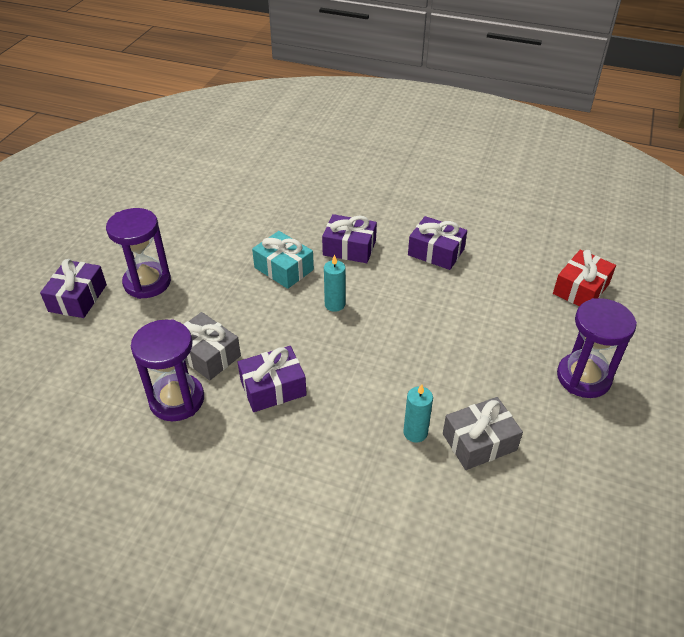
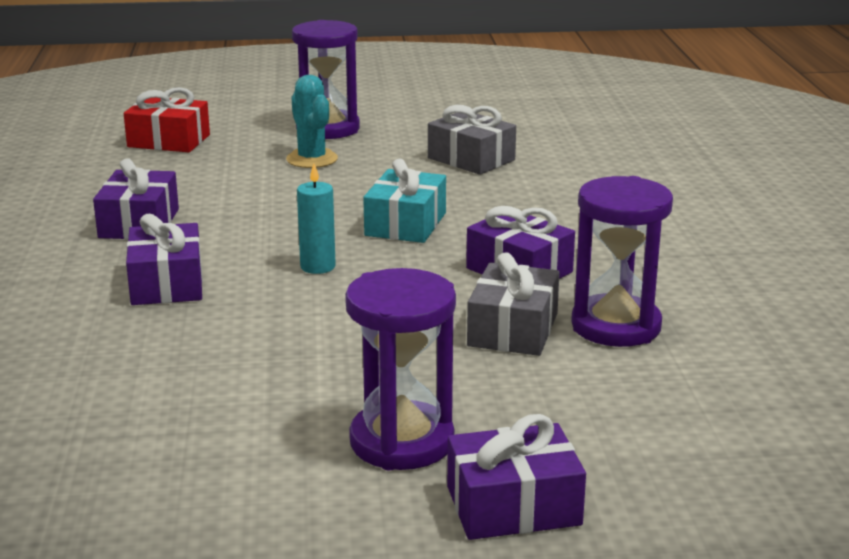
camera: 115 degrees left, 20 degrees down
(284, 268) = (261, 323): turquoise gift -> turquoise gift (405, 224)
(415, 432) = (494, 186): turquoise candle -> none
(515, 349) = (312, 159): none -> turquoise cactus

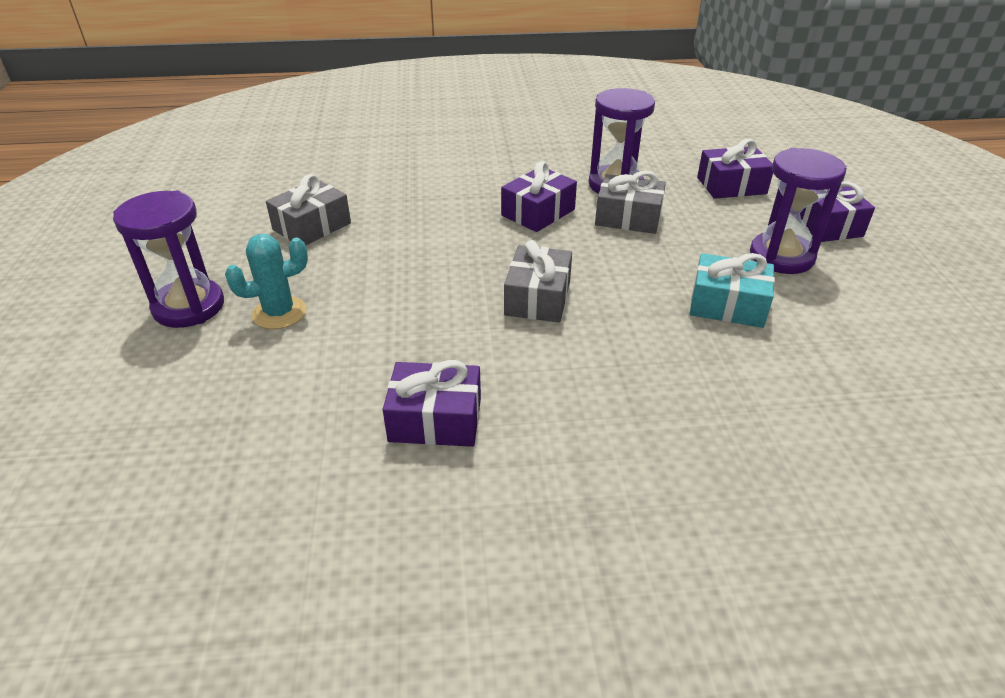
camera: 90 degrees left, 15 degrees up
(167, 284) = (580, 380): purple gift -> purple gift (731, 185)
(169, 141) = (168, 429): red gift -> none
(318, 267) = (538, 298): turquoise candle -> grey gift
(405, 224) = (453, 258): turquoise gift -> turquoise gift (727, 305)

